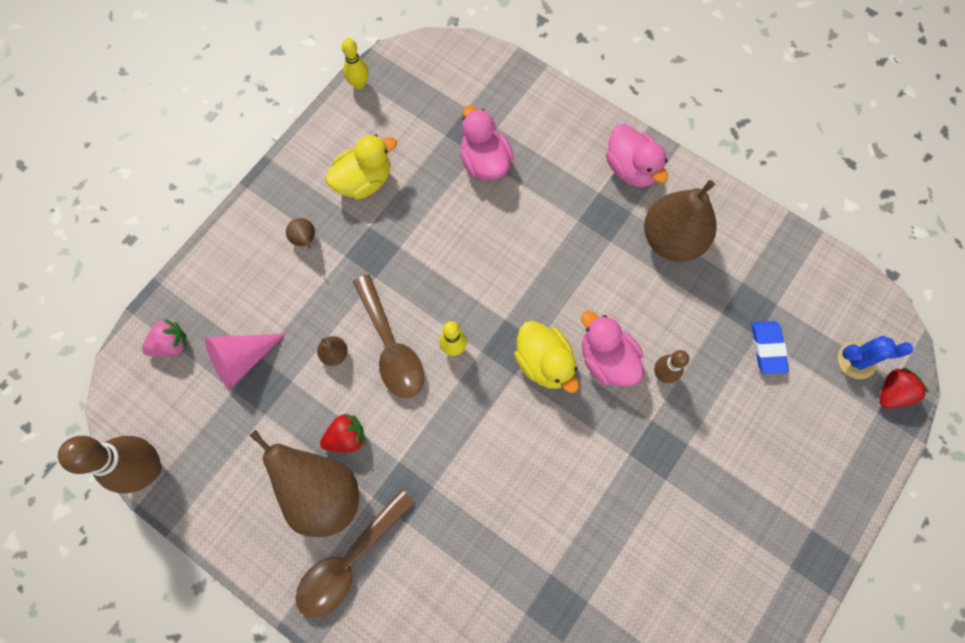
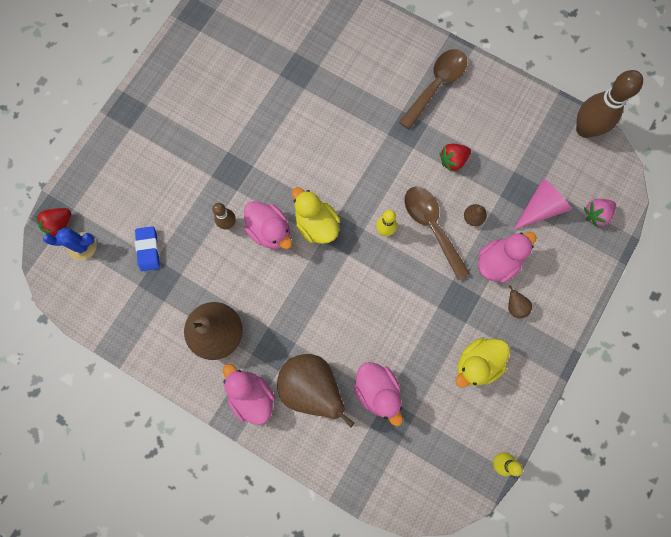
camera: 175 degrees right, 5 degrees up
(314, 294) = (497, 262): none -> pink duck
(322, 493) = (462, 123): brown pear -> brown pear (311, 387)

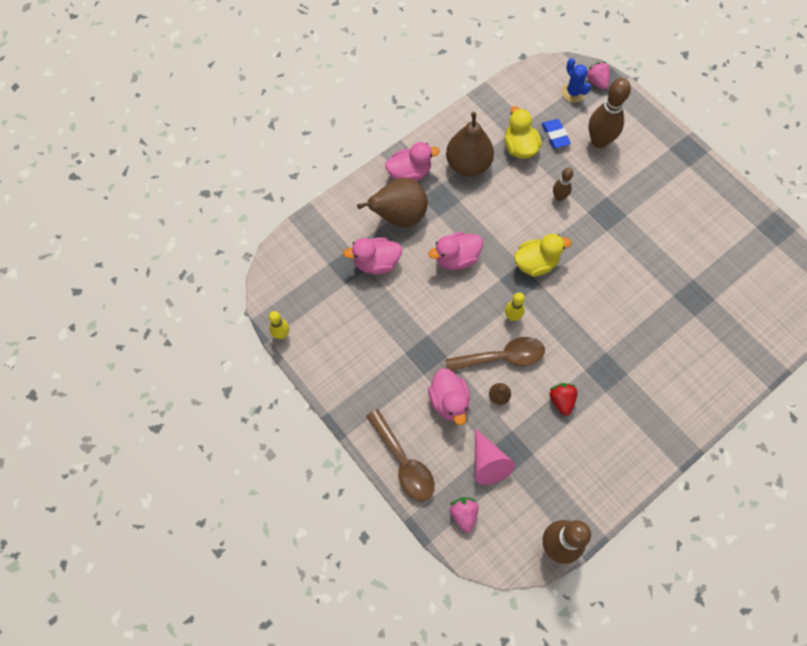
camera: 110 degrees right, 10 degrees down
(59, 224) = (596, 82): red strawberry -> pink strawberry
(82, 246) = (573, 92): blue cactus -> blue cactus turned 45 degrees counterclockwise
(142, 201) = (599, 141): none -> brown bowling pin
(148, 249) = (555, 135): blue eraser -> blue eraser turned 60 degrees clockwise
(270, 231) = (542, 226): pink duck -> pink duck (456, 258)
(436, 85) = (646, 416): brown spoon -> brown spoon (404, 462)
(477, 363) = (367, 348): yellow duck -> yellow duck (519, 147)
(515, 306) = (403, 400): brown pear -> none

